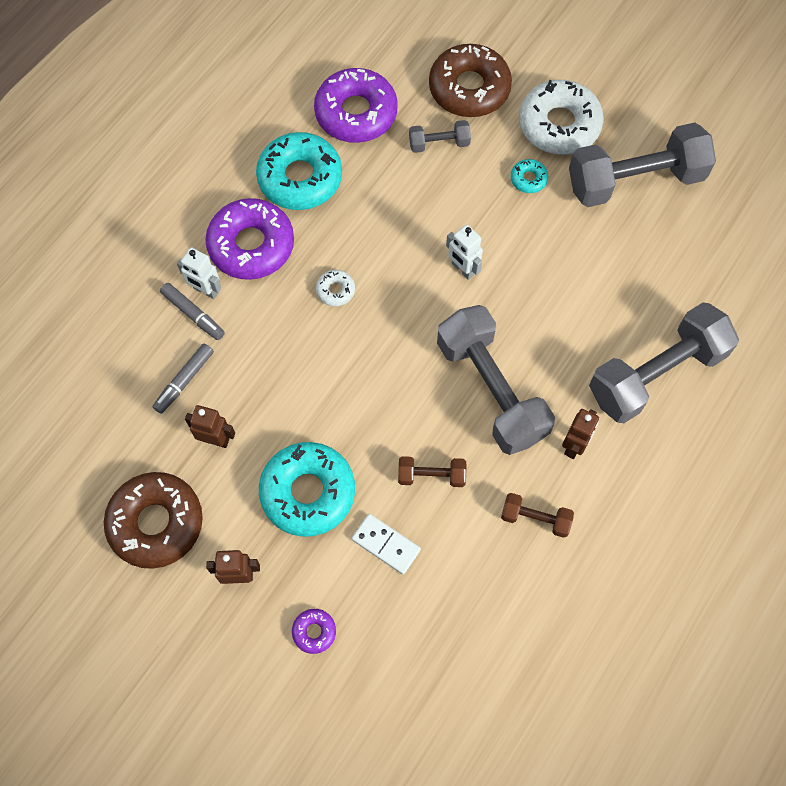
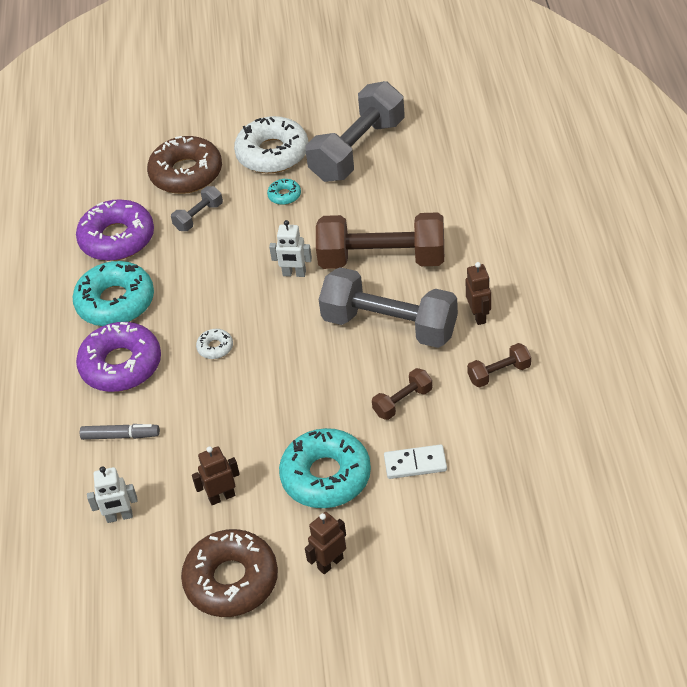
camera: 35 degrees left, 20 degrees down
(184, 381) = (158, 480): grey marker -> none
(206, 290) = (115, 415): white robot -> white robot (119, 517)
(314, 632) = (422, 552): purple donut -> none
(547, 316) = (382, 259): none -> brown dumbbell
(656, 374) = (487, 241): grey dumbbell -> none

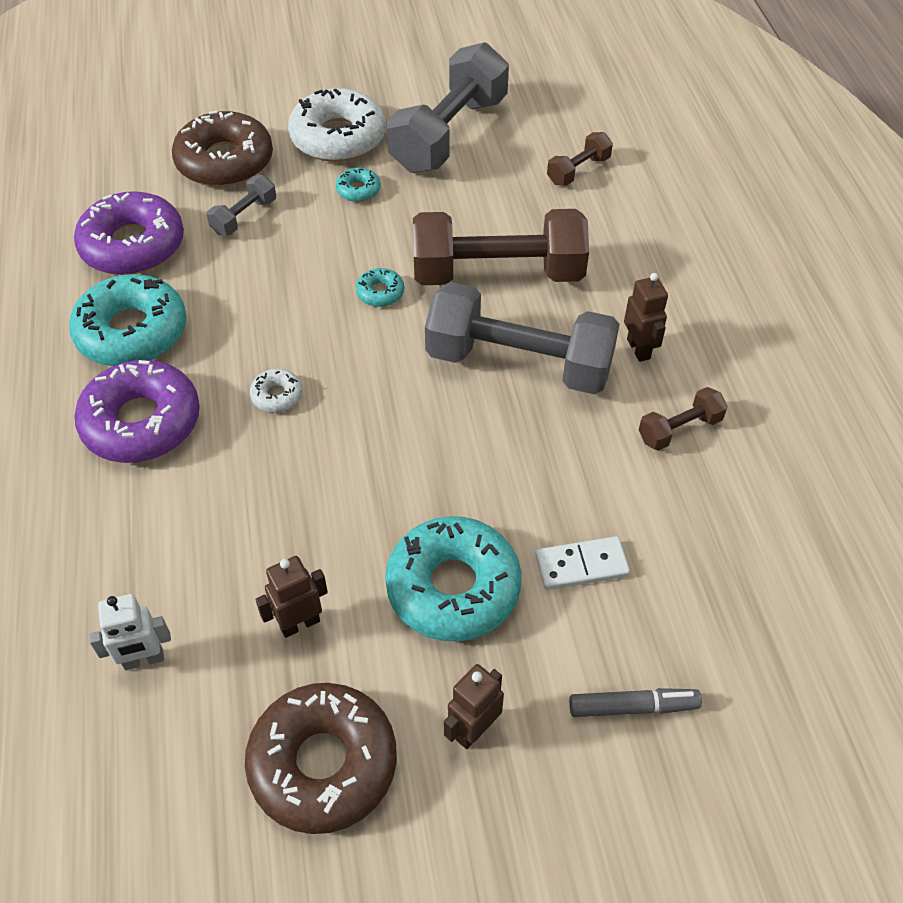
camera: 10 degrees left, 5 degrees up
(120, 436) = (143, 529): grey marker -> grey marker (633, 707)
(294, 274) = (380, 292): white robot -> turquoise donut
(402, 402) = (551, 472): brown dumbbell -> brown dumbbell (578, 170)

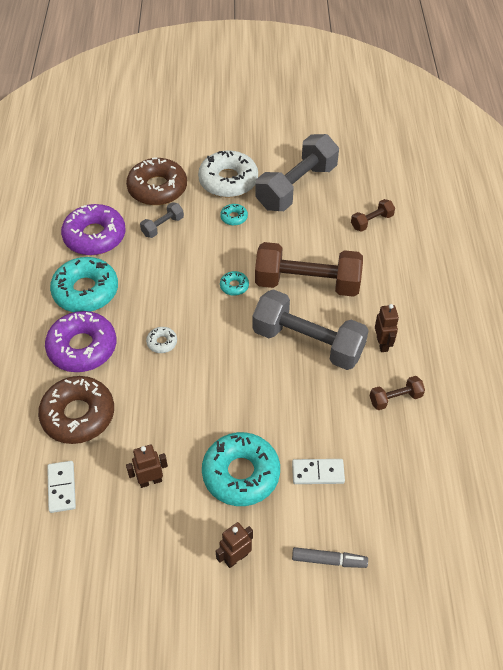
camera: 10 degrees right, 0 degrees up
(144, 660) = (61, 487): white robot -> white domino
(323, 763) = (149, 562): brown donut -> brown donut (78, 415)

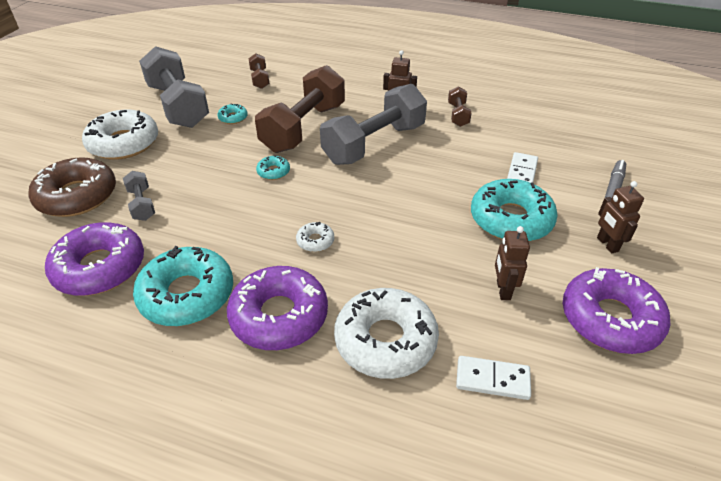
camera: 70 degrees left, 10 degrees down
(78, 415) = (385, 340): brown donut -> white donut
(142, 564) = (610, 319): none -> purple donut
(234, 217) = (179, 151): turquoise donut -> turquoise donut (233, 118)

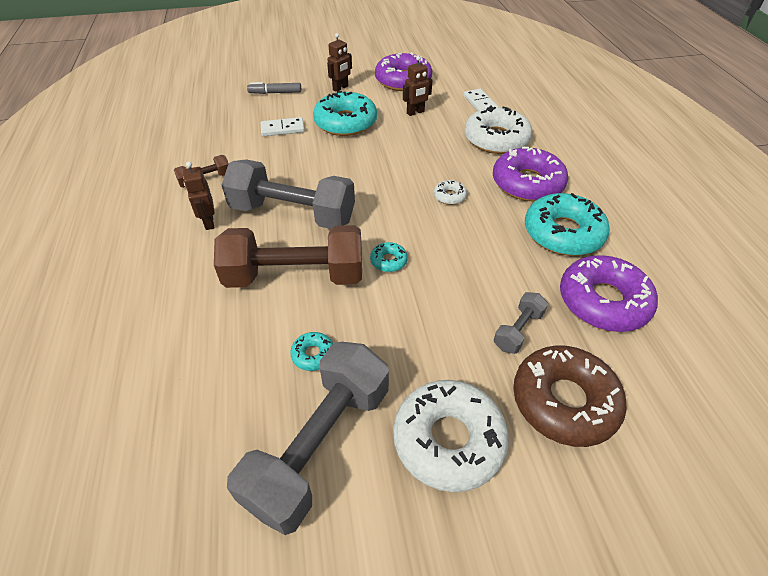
camera: 120 degrees left, 5 degrees up
(259, 79) = (190, 388): brown dumbbell -> none

